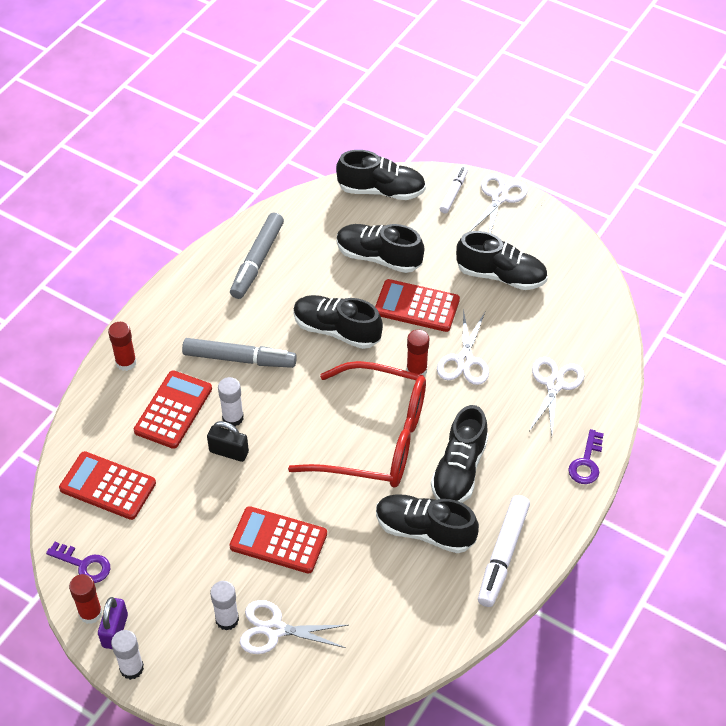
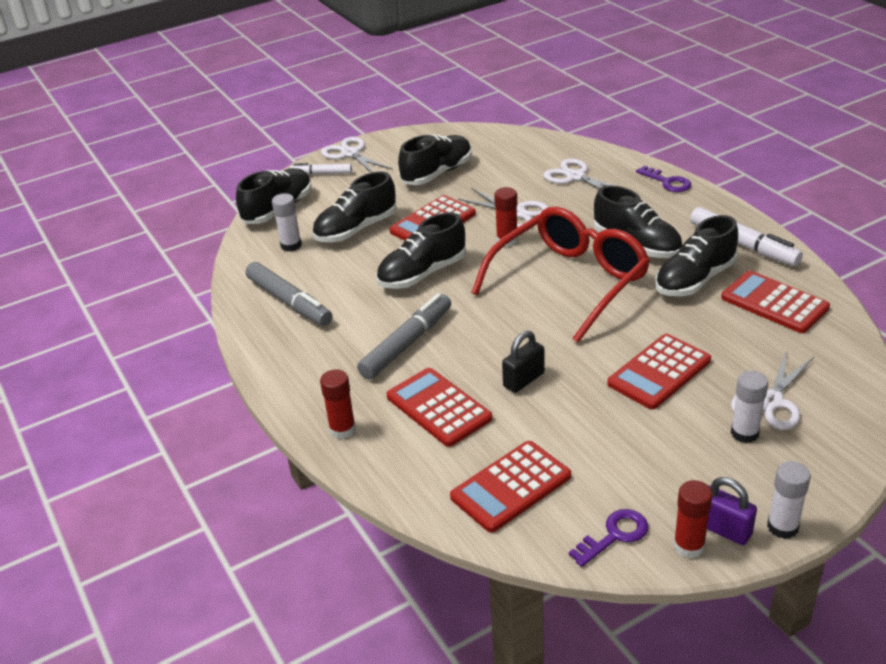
camera: 60 degrees left, 15 degrees down
(233, 418) = (481, 366): white glue stick -> white glue stick (291, 245)
(417, 602) = (774, 303): none -> red calculator
(453, 193) = (321, 174): white marker -> white marker turned 45 degrees counterclockwise

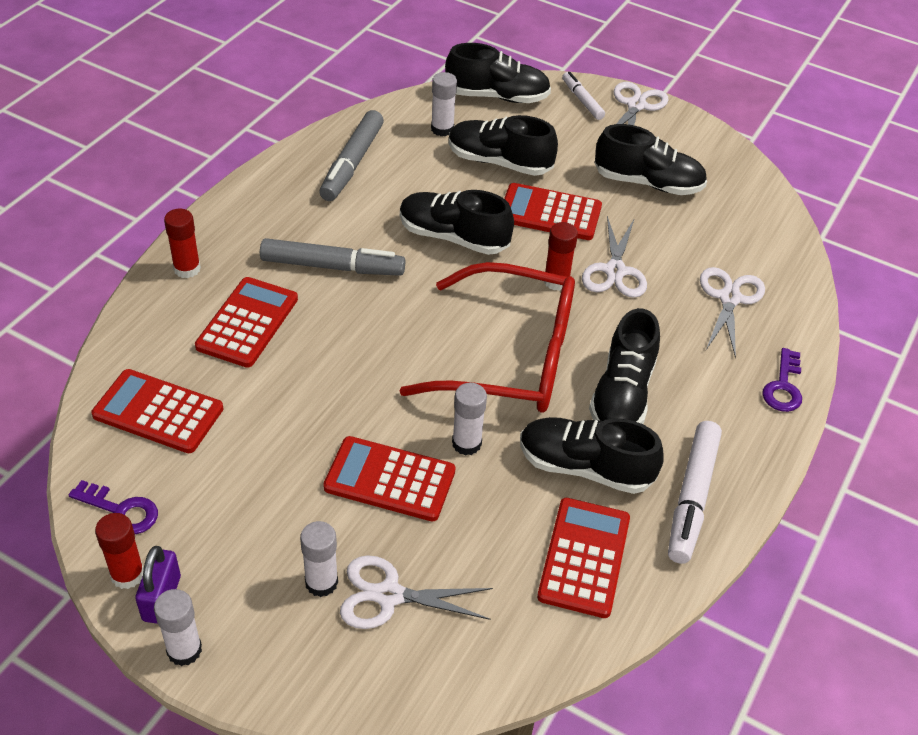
camera: 55 degrees right, 10 degrees up
(524, 380) = (320, 372): black padlock -> none
(643, 325) = (466, 443): none -> white glue stick

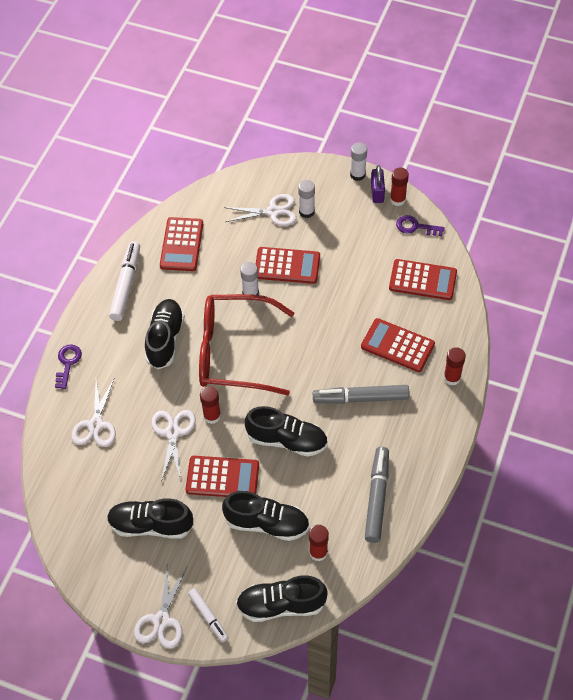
camera: 175 degrees right, 10 degrees up
(248, 323) = (397, 345): red calculator -> red calculator turned 105 degrees clockwise
(442, 129) = (318, 552): white glue stick -> red glue stick
(585, 468) = (184, 291): black shoe -> none

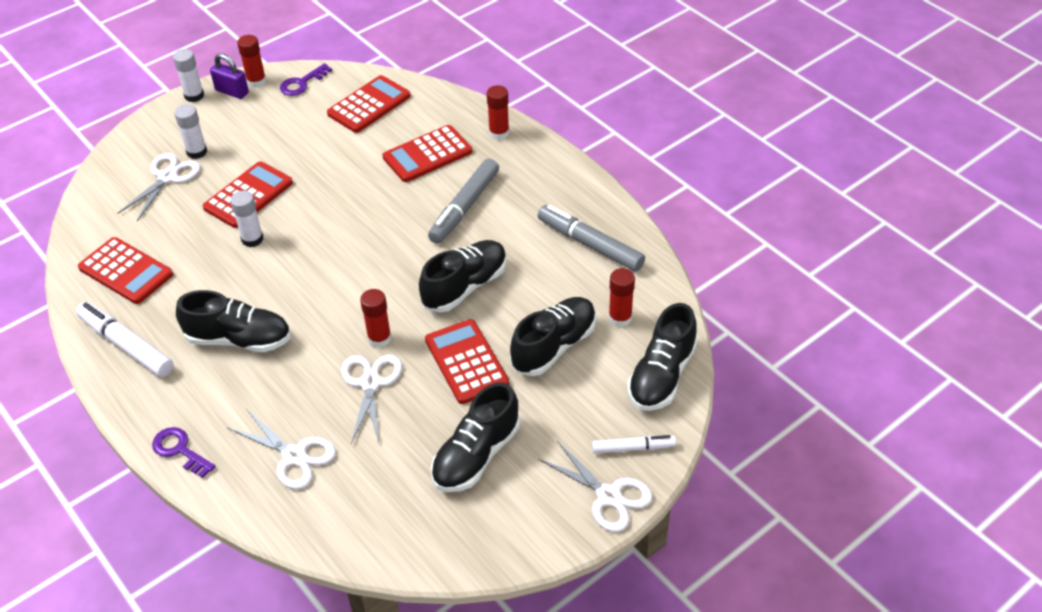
camera: 60 degrees left, 10 degrees down
(165, 339) = (239, 339): black shoe -> black shoe turned 150 degrees clockwise
(173, 433) = (370, 383): white scissors -> white scissors turned 60 degrees clockwise
(222, 478) = (466, 362): red calculator -> red calculator turned 60 degrees counterclockwise
(234, 352) = (315, 285): red glasses -> none

